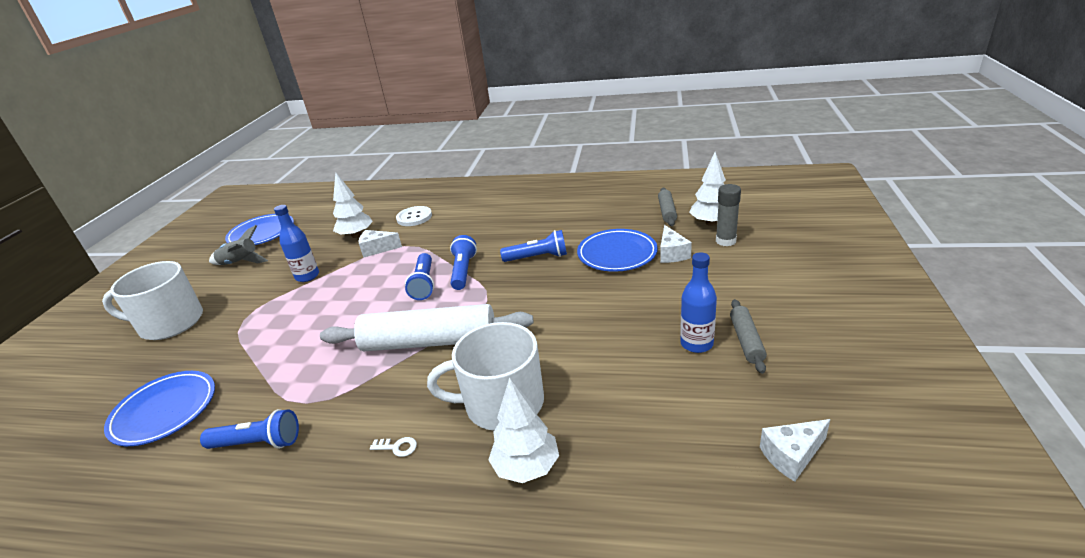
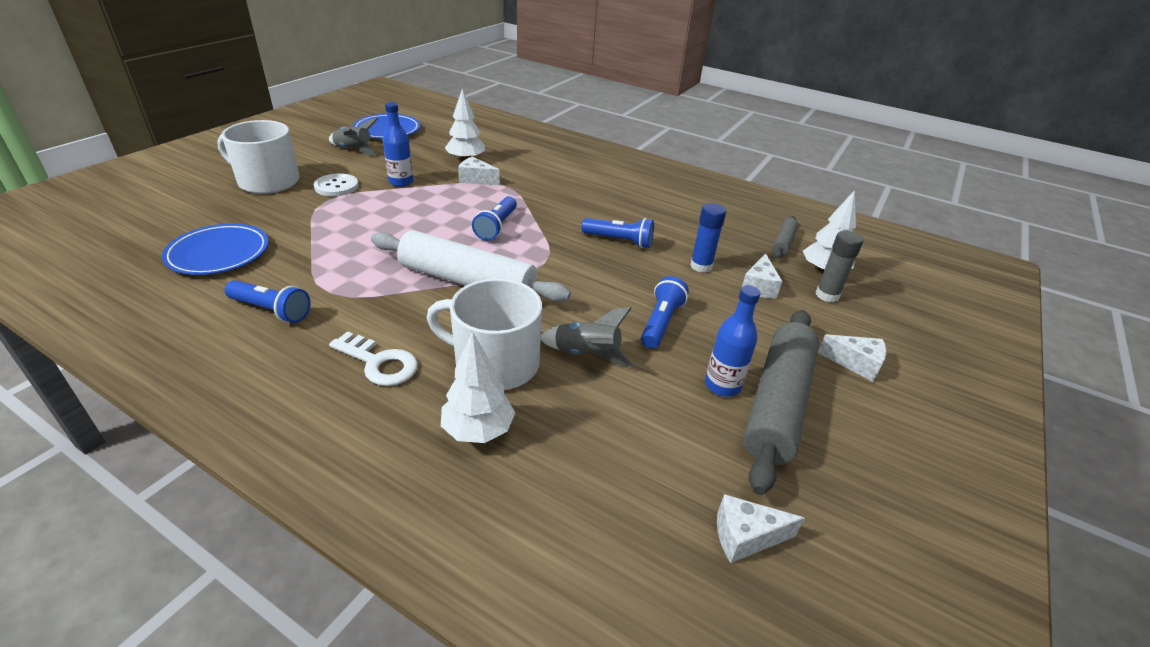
camera: 15 degrees right, 5 degrees up
(397, 447) = (379, 363): white key -> white key, size x2.08
(414, 217) = (528, 161): white button -> white button (336, 186)
(463, 271) = (540, 228): blue flashlight -> blue flashlight (661, 322)
(574, 363) = (586, 354): none -> grey rocket
(617, 254) = (701, 266): blue plate -> blue glue stick
(746, 341) = (778, 404): grey rolling pin -> grey rolling pin, size x2.10
(780, 286) = (856, 364): none -> white cheese

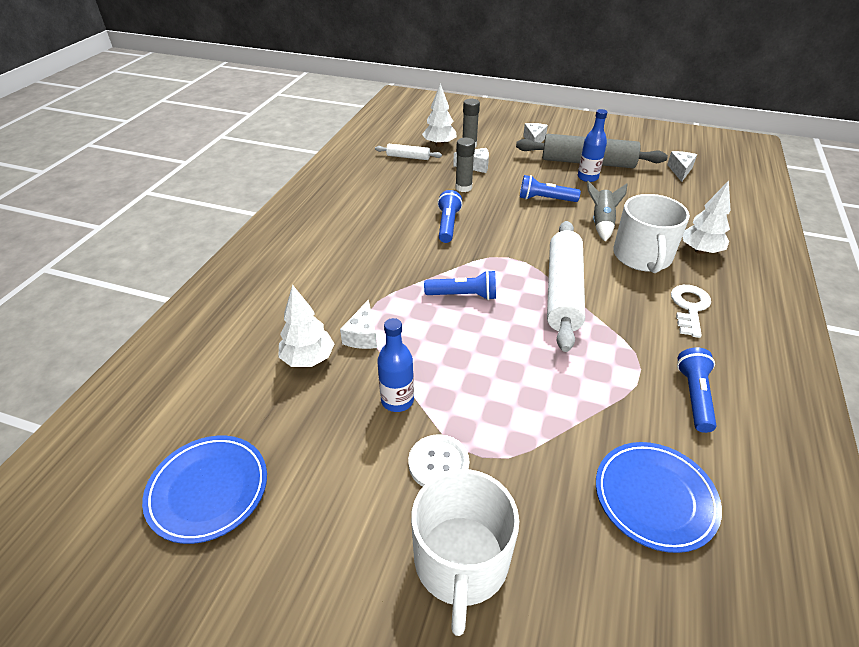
camera: 100 degrees left, 5 degrees up
(354, 150) = (307, 500): grey rocket -> none
(701, 266) = (463, 187): blue glue stick -> grey glue stick
(745, 537) = (680, 171): white cheese -> white cheese turned 150 degrees counterclockwise
(783, 243) = (408, 157): grey rolling pin -> white rolling pin

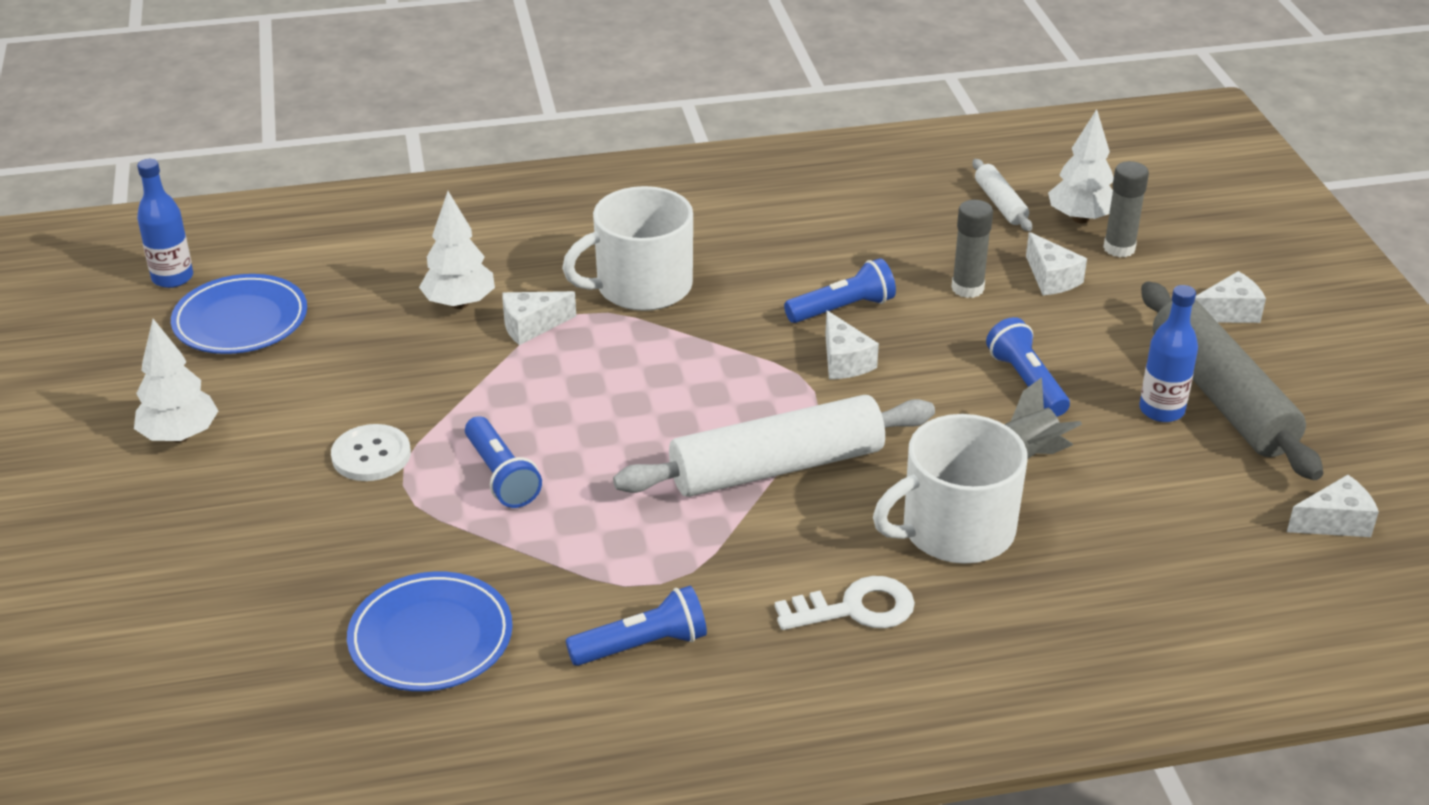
camera: 60 degrees right, 5 degrees down
(397, 400) = (443, 393): blue bottle -> blue bottle (172, 278)
(461, 562) = (255, 512): white mug -> white mug (641, 287)
(463, 295) = (683, 378): blue flashlight -> blue flashlight (501, 476)
(491, 240) = (844, 361): none -> white cheese
(700, 251) = (1044, 595): white tree -> white tree (180, 436)

